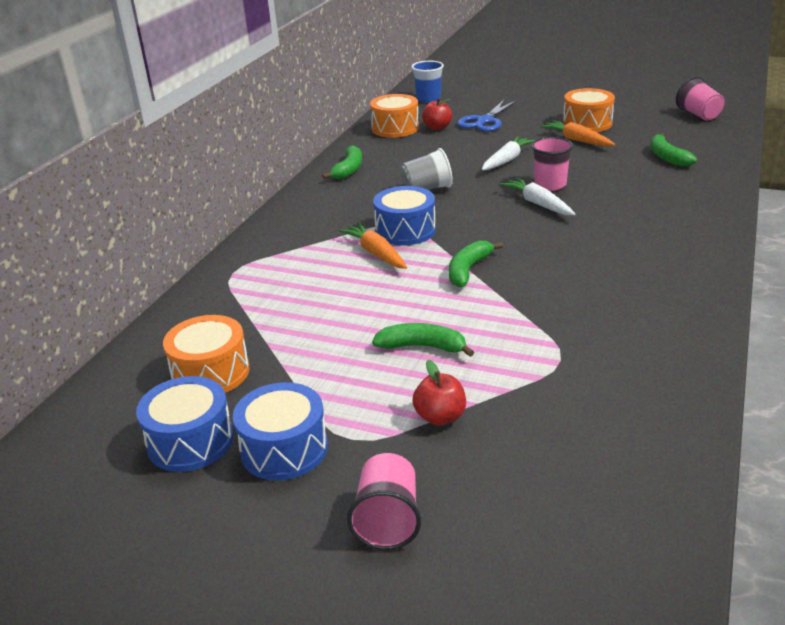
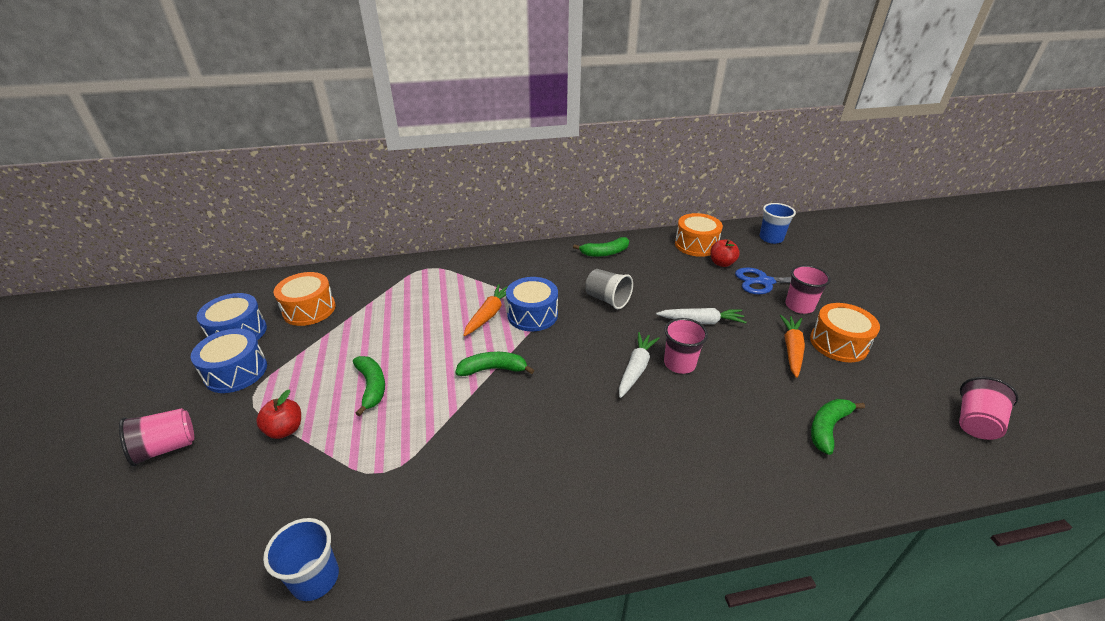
camera: 55 degrees right, 5 degrees up
(530, 120) = (799, 306): none -> pink cup
(668, 418) = (315, 578): none -> blue cup

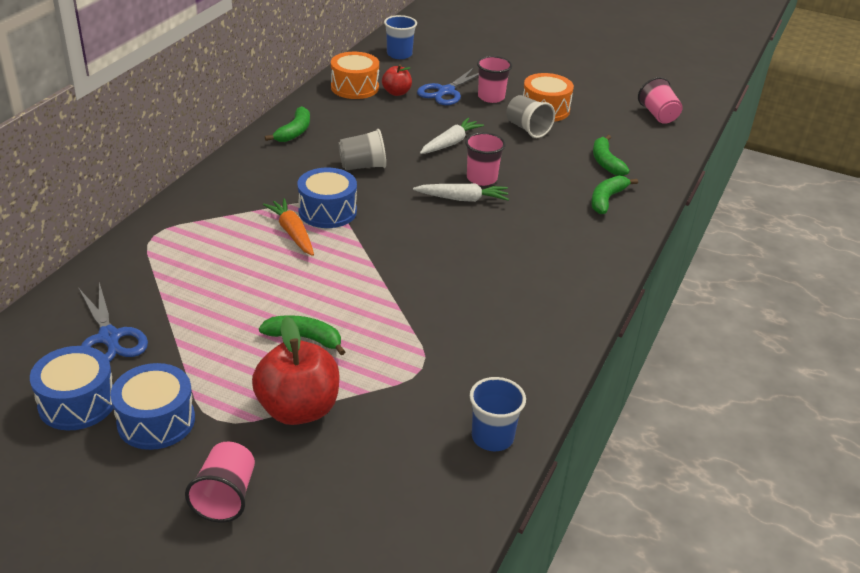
camera: 55 degrees left, 0 degrees up
(285, 429) = (298, 409): red apple -> red apple, size x1.83
(309, 309) = (110, 338): orange drum -> blue scissors
(493, 369) = (372, 264): green banana -> green banana (607, 199)
(636, 369) = (462, 199): white carrot -> white carrot turned 120 degrees clockwise
(791, 349) = (527, 129): orange carrot -> grey cup

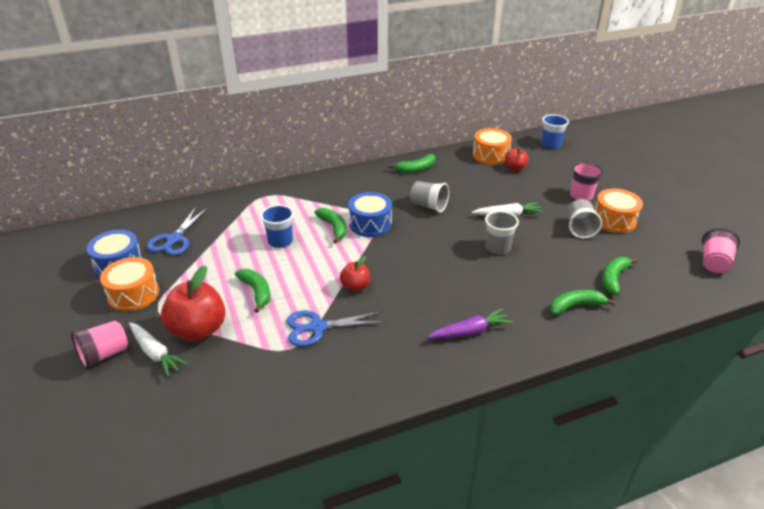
camera: 45 degrees right, 0 degrees up
(156, 421) = (133, 294): blue drum -> orange drum
(292, 233) = (333, 228): orange carrot -> green banana
(401, 279) = (355, 286): none -> red apple
(445, 92) = (551, 180): blue scissors -> blue scissors (316, 328)
(462, 199) = (465, 255): white carrot -> white carrot (155, 353)
(481, 178) = (497, 248): pink cup -> grey cup
(492, 437) = (269, 419): blue cup -> blue cup (280, 241)
(555, 265) = (469, 332): none -> purple carrot

